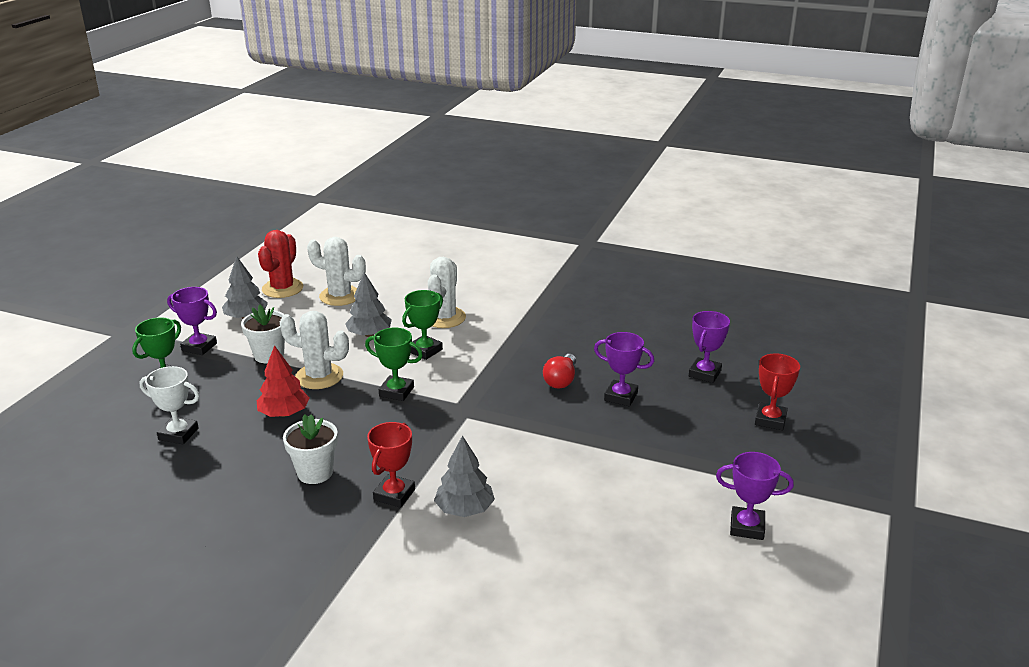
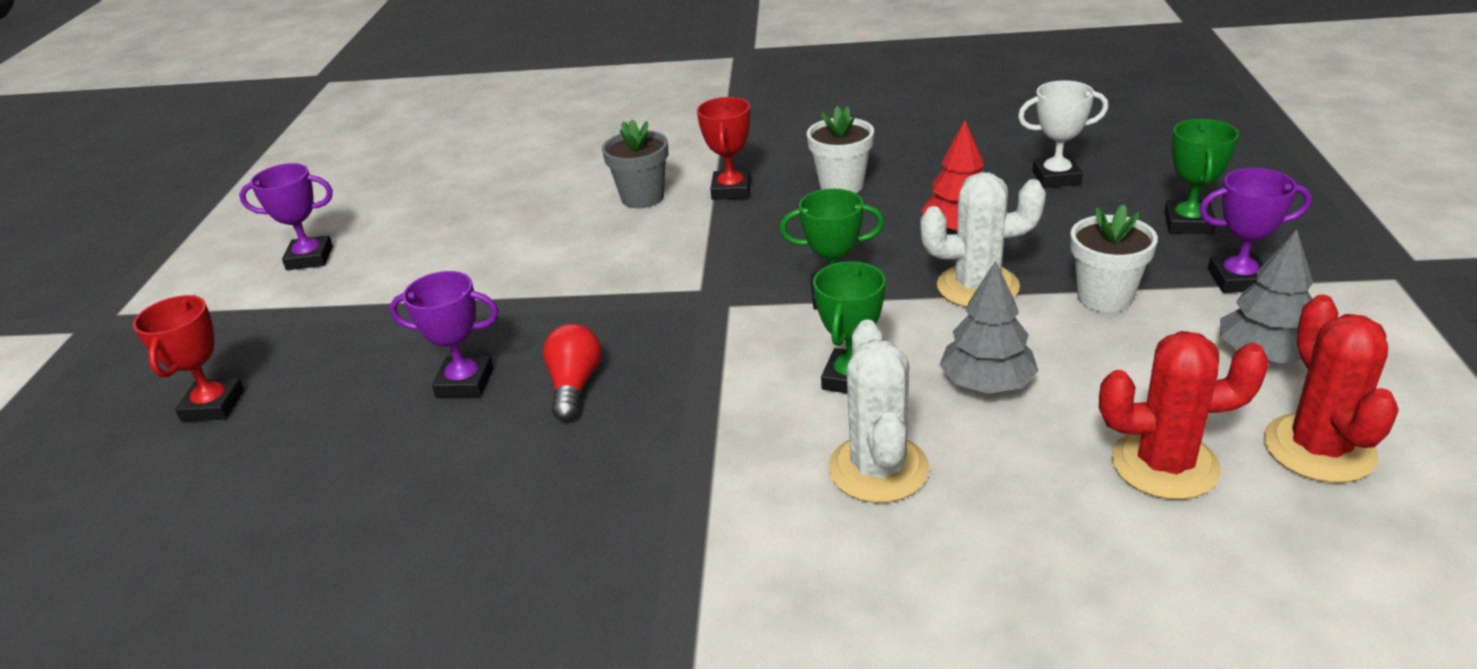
camera: 165 degrees right, 5 degrees up
(340, 296) = (1164, 465): white cactus -> red cactus
(465, 509) = (642, 197): grey tree -> grey flower pot
(705, 373) = (301, 473): purple trophy -> none

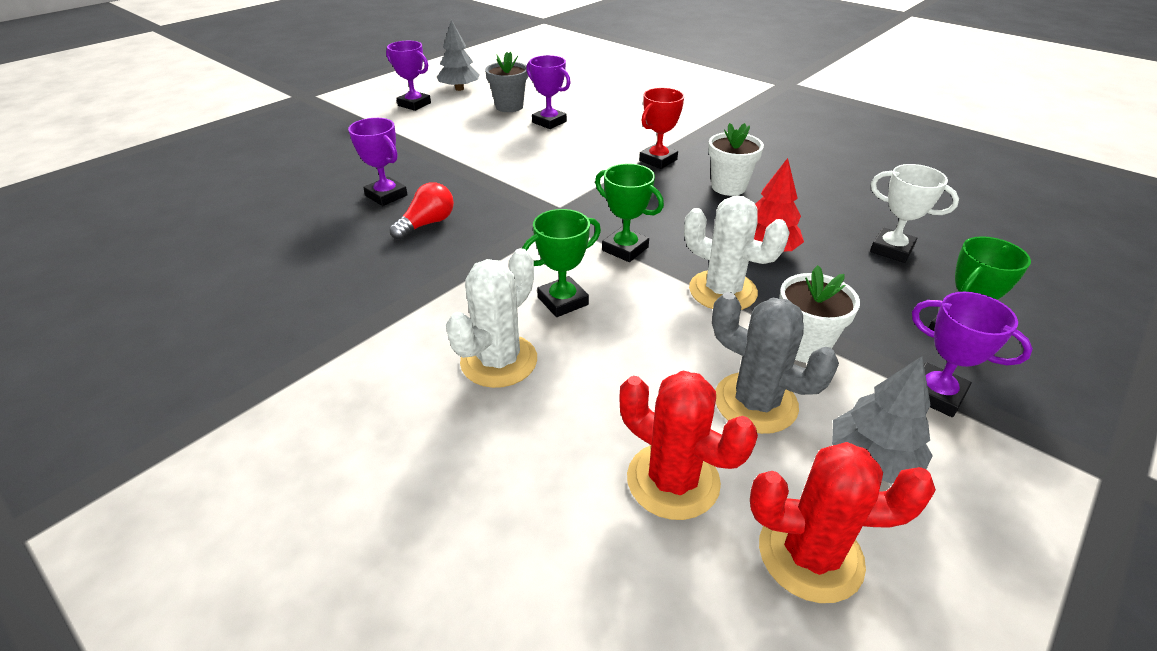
camera: 35 degrees right, 5 degrees up
(213, 406) = (287, 153): red trophy -> none
(538, 202) = (549, 122): none -> purple trophy
(642, 197) = (604, 143): grey flower pot -> grey flower pot (509, 106)
(986, 384) = (636, 353): grey tree -> grey tree (459, 89)
(1134, 364) = (755, 403): none -> grey cactus
(1319, 449) = (810, 554): red cactus -> red cactus turned 60 degrees clockwise

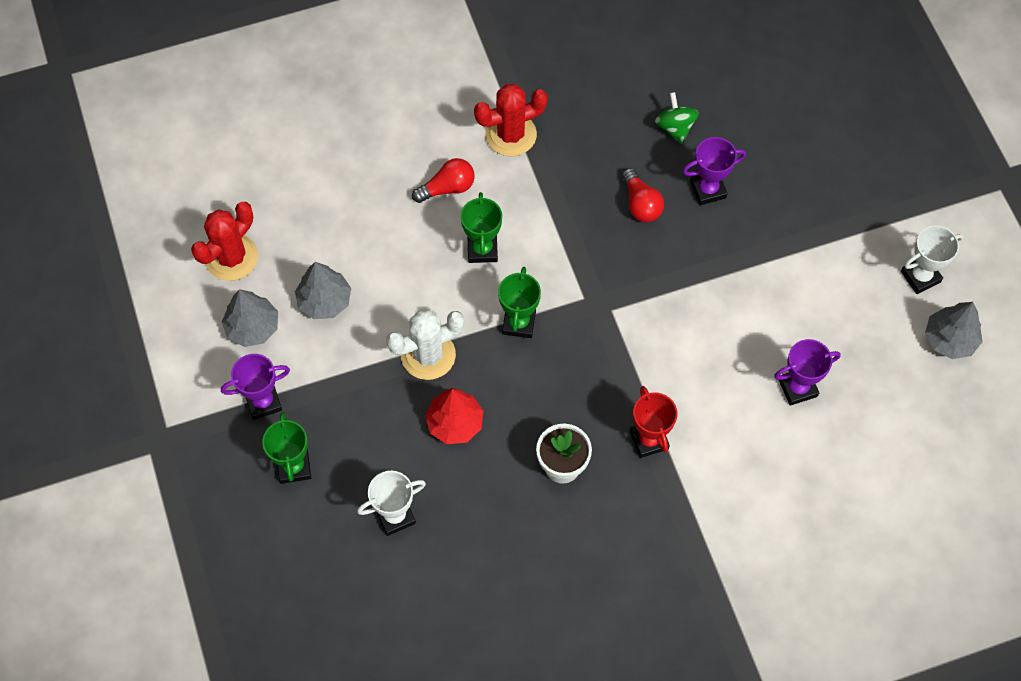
camera: 120 degrees right, 25 degrees up
(315, 231) = (675, 127): none -> green spinning top
(414, 104) = (920, 276): purple trophy -> white trophy
(499, 361) = (447, 188): white cactus -> red light bulb
(509, 106) = (864, 368): grey flower pot -> none
(625, 249) = (519, 323): green trophy -> green trophy turned 60 degrees counterclockwise
(673, 480) = (307, 227): red cactus -> red cactus (511, 135)
(755, 403) = (324, 301): grey cactus -> grey tree
(803, 346) = (346, 363): white flower pot -> none

